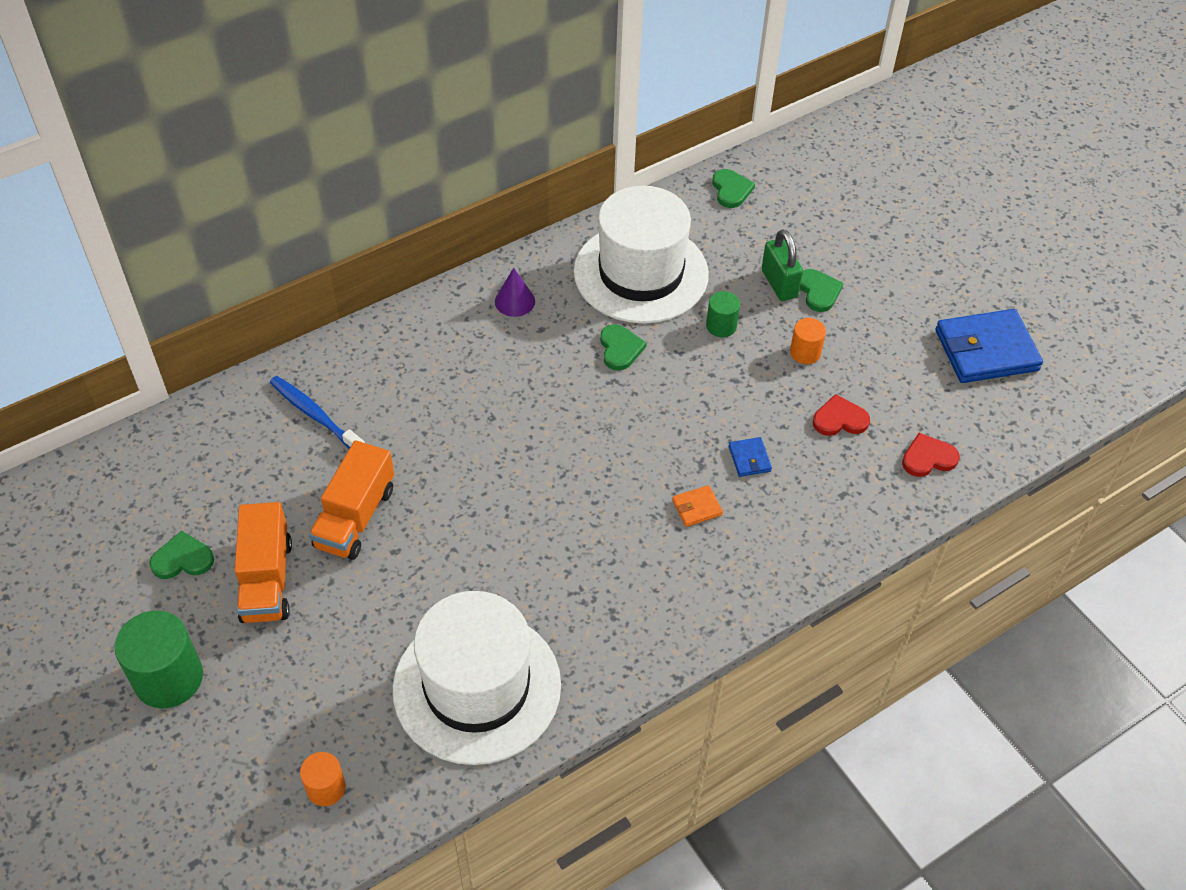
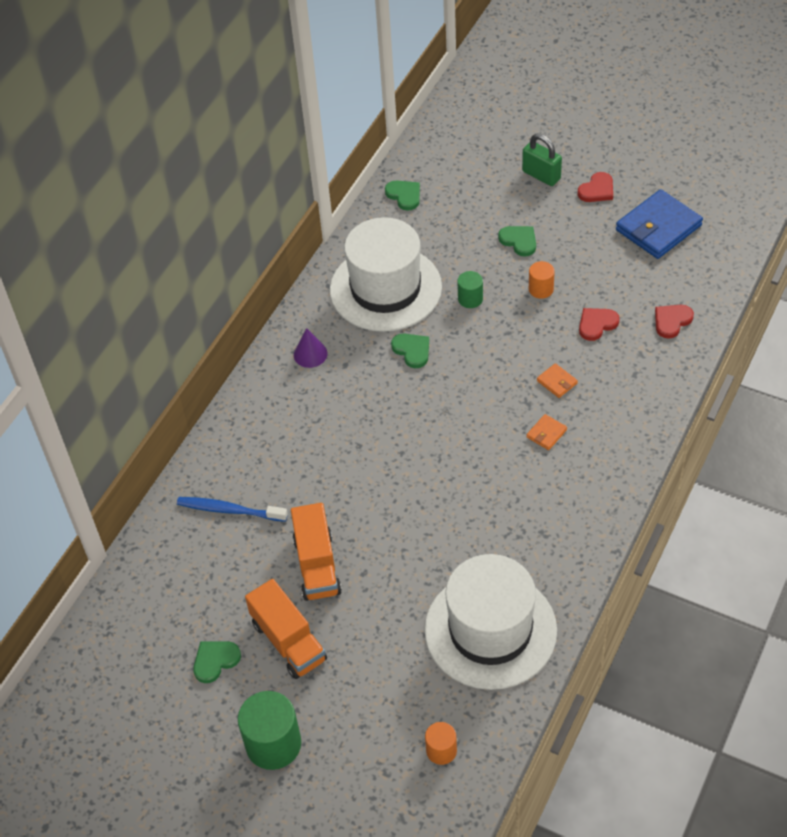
camera: 25 degrees left, 0 degrees up
(749, 459) = (557, 382): blue wallet -> orange wallet
(779, 284) = (488, 248): green padlock -> green padlock (541, 175)
(945, 278) = (597, 190): none -> red heart

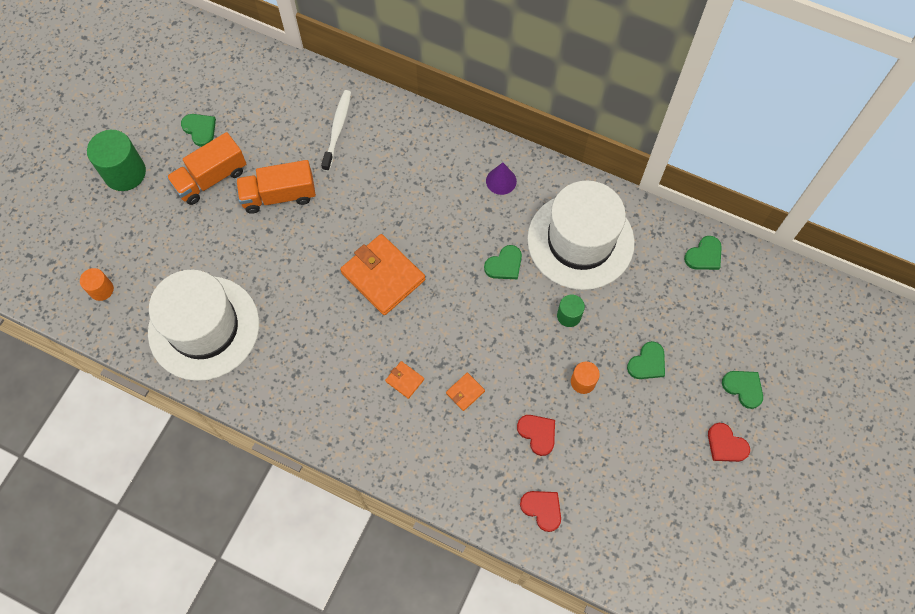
camera: 85 degrees right, 15 degrees up
(229, 510) = (337, 129): blue toothbrush -> white toothbrush
(425, 457) = (383, 276): none -> orange wallet
(541, 175) = (743, 388): green padlock -> green heart
(658, 228) = (673, 506): blue wallet -> none

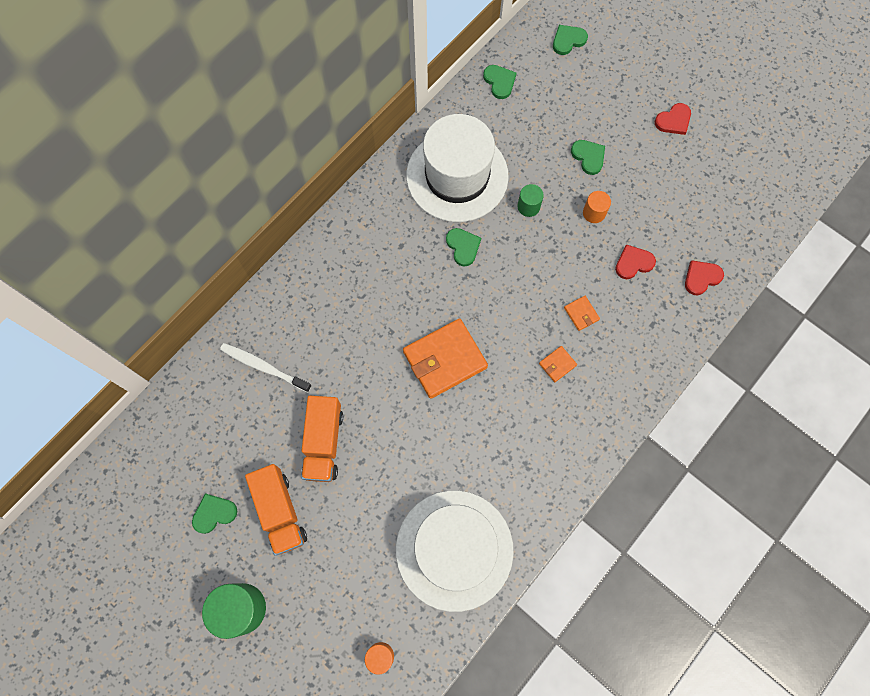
camera: 75 degrees left, 5 degrees up
(501, 181) = (373, 226): purple cone -> none
(743, 388) = (627, 92): green heart -> green heart (568, 40)

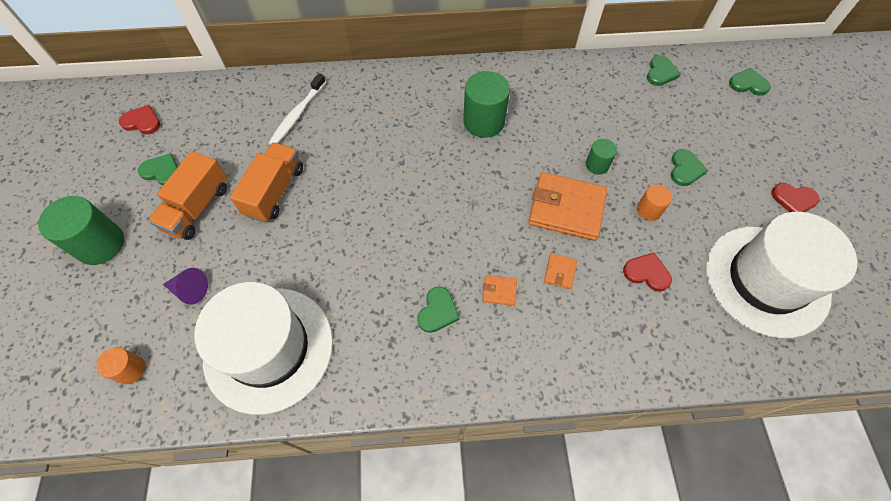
camera: 45 degrees right, 10 degrees down
(264, 367) = (297, 114): white toothbrush -> white toothbrush turned 135 degrees counterclockwise
(323, 443) = (275, 191): orange truck -> orange truck turned 150 degrees clockwise
(353, 569) = (190, 290): none -> purple cone
(414, 242) = (484, 121): none -> green cylinder
(445, 360) = (417, 212): orange wallet -> orange wallet (566, 209)
(457, 176) = (562, 105): white hat -> white hat (766, 280)
(463, 247) = (515, 151): green heart -> green heart (437, 311)
(701, 278) = (702, 336): red heart -> red heart (142, 122)

